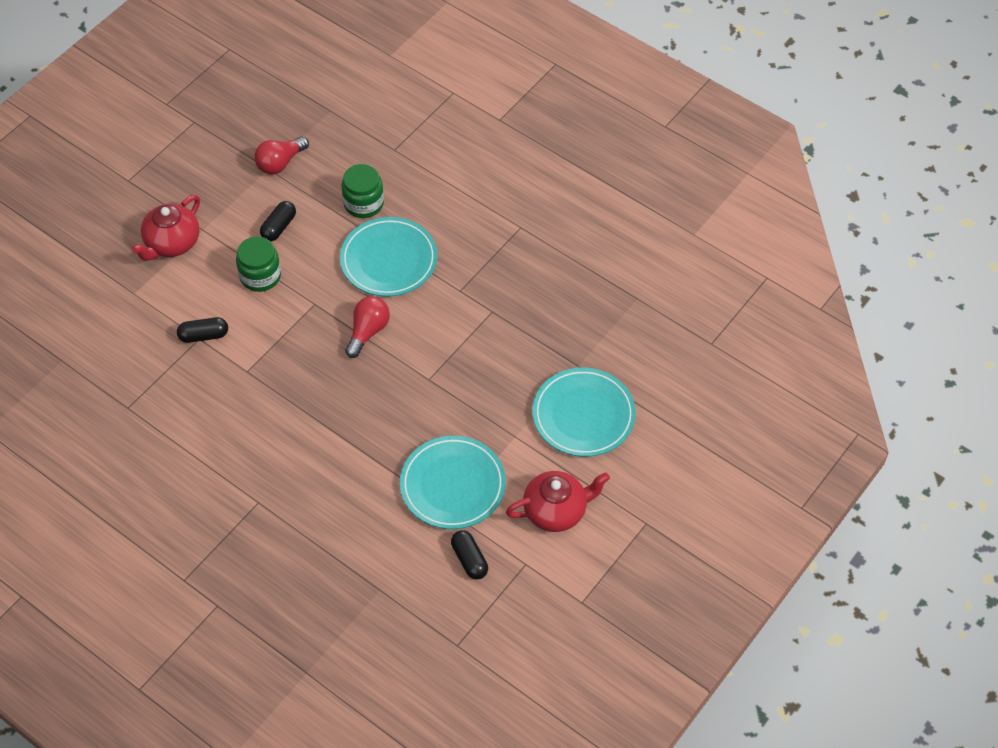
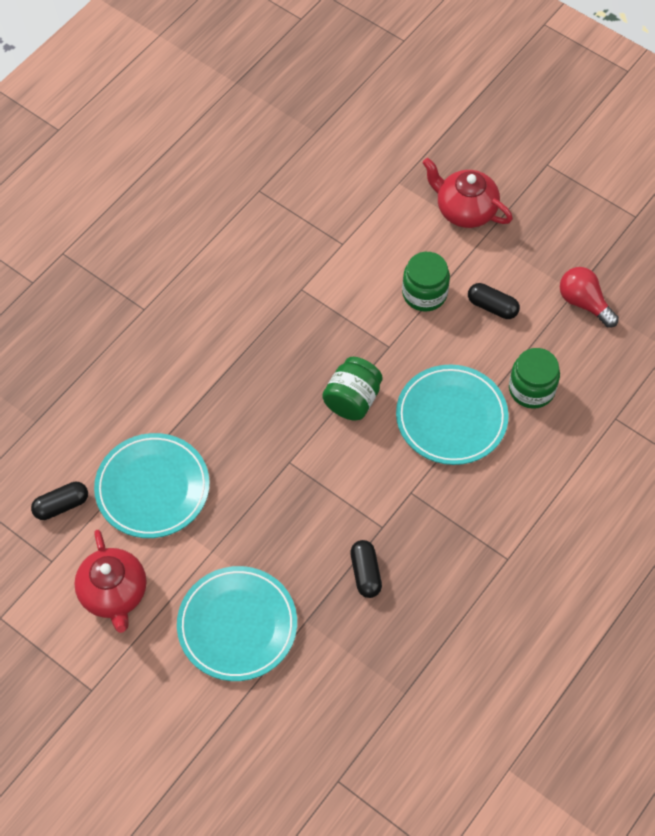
camera: 90 degrees right, 5 degrees up
(204, 336) = (346, 248): black capsule -> black capsule (365, 573)
(368, 331) = (352, 400): red light bulb -> green jar

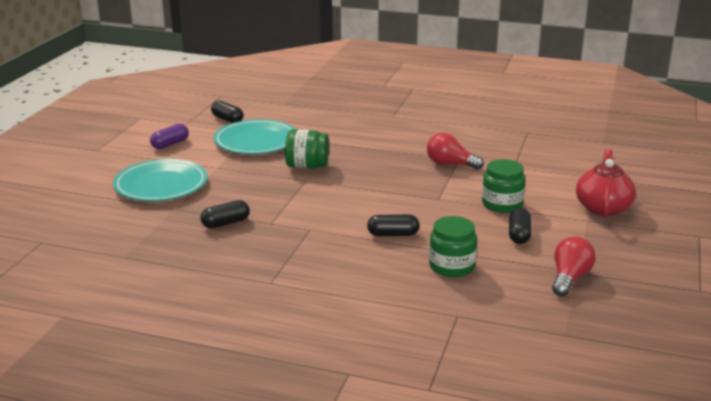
camera: 70 degrees right, 35 degrees down
(114, 593) = (170, 144): red teapot -> purple capsule
(310, 302) = (450, 164): none -> red light bulb
(352, 400) = (377, 193): green jar -> green jar (307, 166)
(451, 417) = (393, 234): turquoise plate -> black capsule

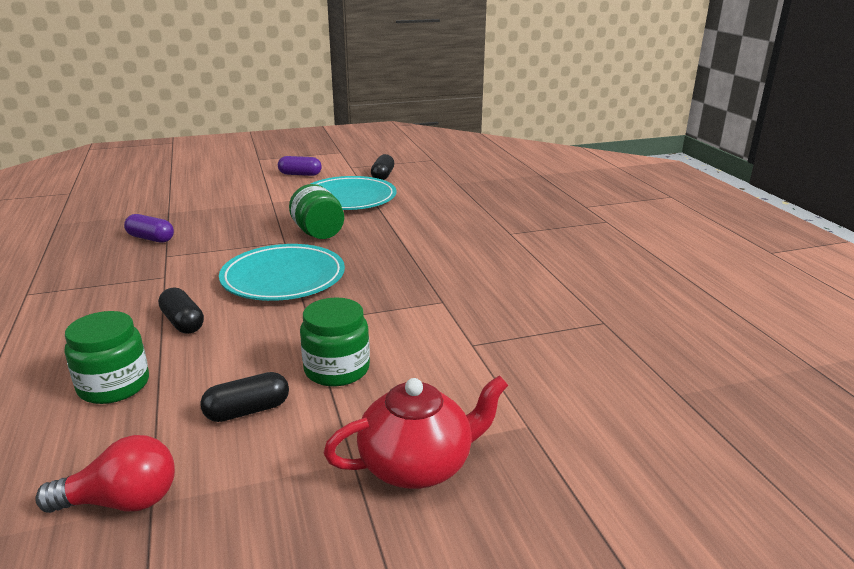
camera: 55 degrees right, 0 degrees up
(161, 185) = (211, 195): turquoise plate -> turquoise plate (283, 278)
(225, 223) = (151, 238): black capsule -> purple capsule
(450, 164) = (421, 300): red light bulb -> none

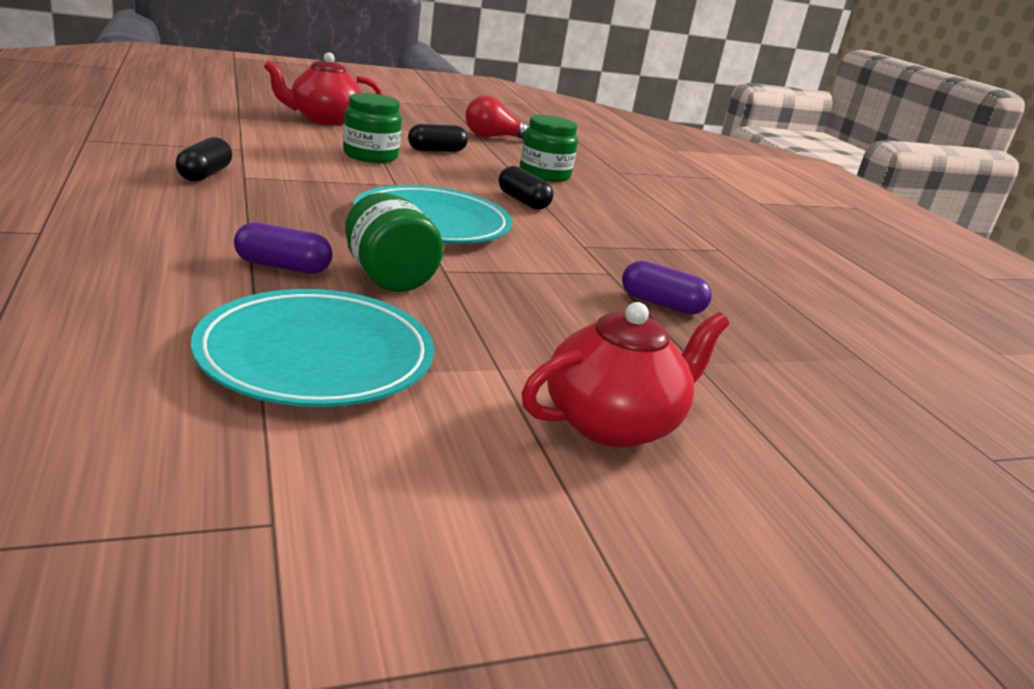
camera: 175 degrees right, 0 degrees up
(233, 190) = (613, 423): none -> red teapot
(300, 174) = (453, 486): purple capsule -> purple capsule (282, 267)
(382, 176) = (181, 447): black capsule -> black capsule (205, 174)

